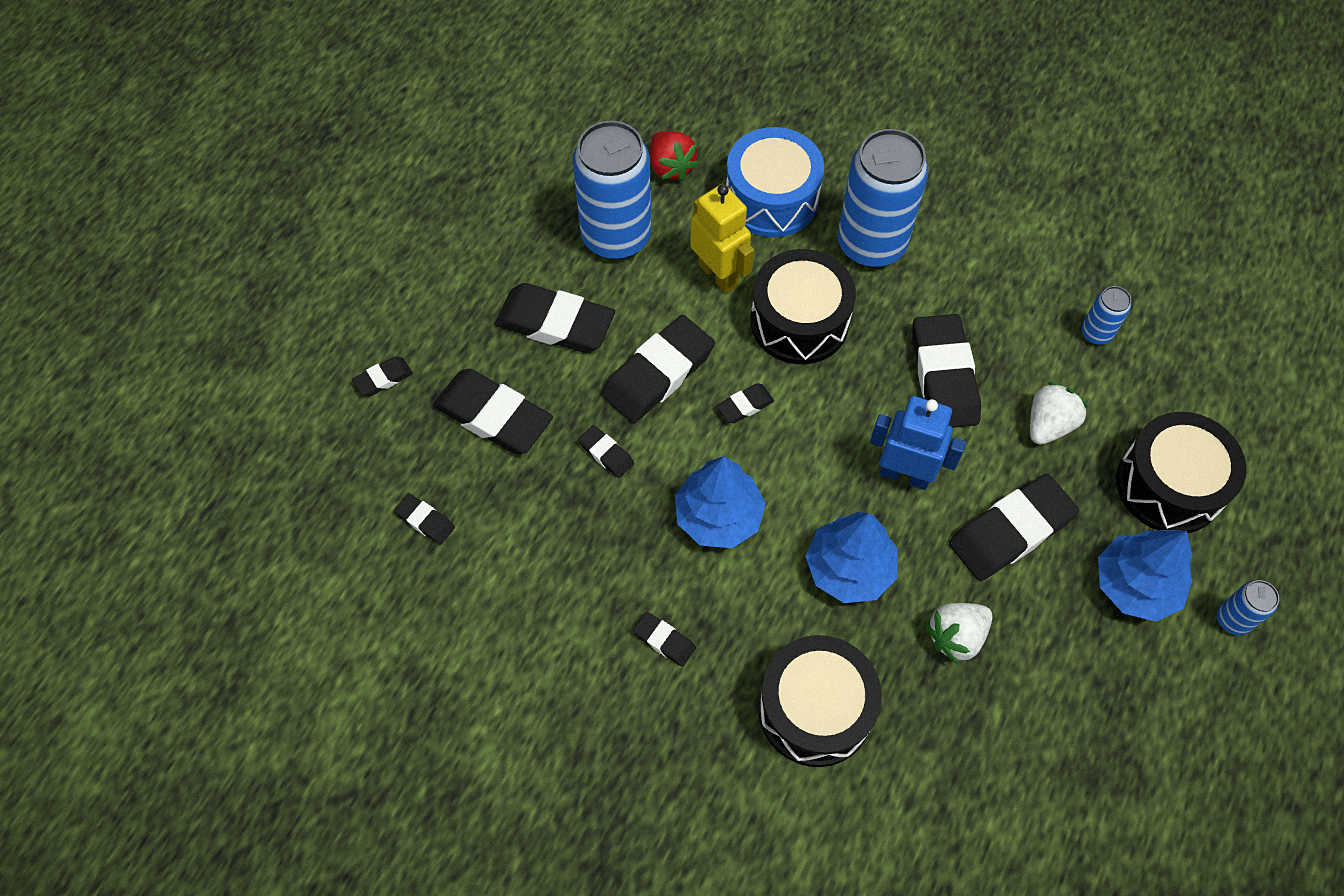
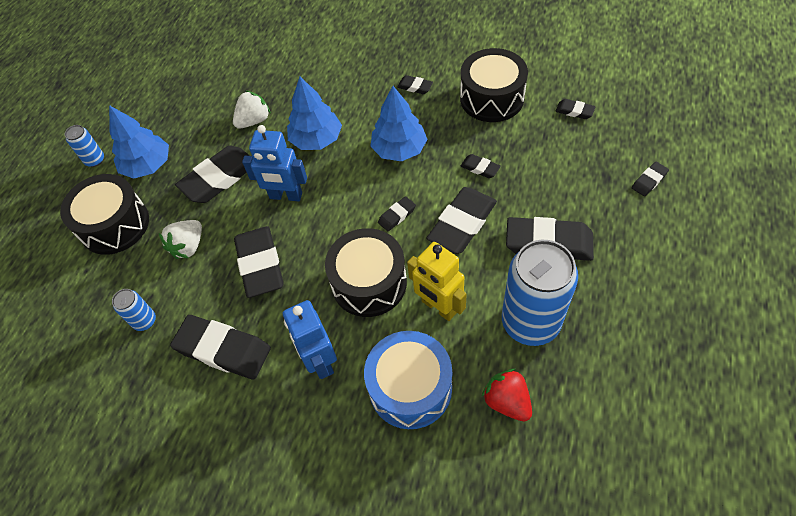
camera: 175 degrees right, 5 degrees down
(493, 416) = (562, 174): black eraser -> black eraser (223, 349)
(815, 709) = (328, 76): black drum -> black drum (492, 98)
(871, 244) = (320, 361): blue can -> blue robot

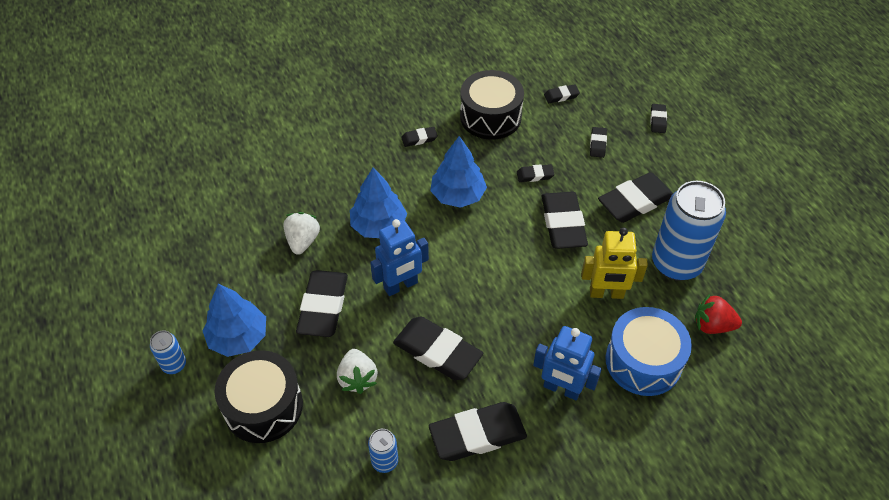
camera: 45 degrees left, 5 degrees down
(369, 283) = (539, 309): black drum -> none
(397, 215) = (508, 247): black eraser -> black eraser (597, 144)

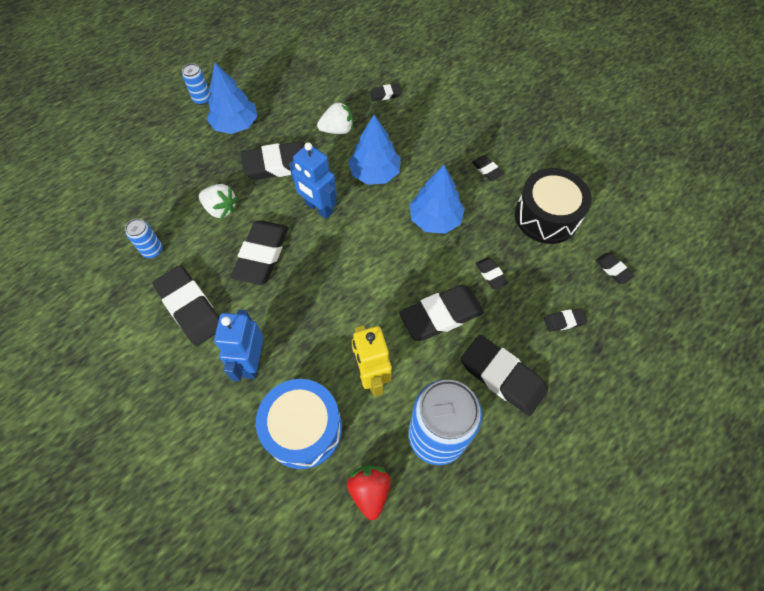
camera: 70 degrees right, 10 degrees up
(263, 406) = (182, 160): black drum -> none
(357, 378) = (221, 209): white strawberry -> white strawberry turned 120 degrees counterclockwise
(658, 120) = (635, 374): black eraser -> black eraser (385, 94)

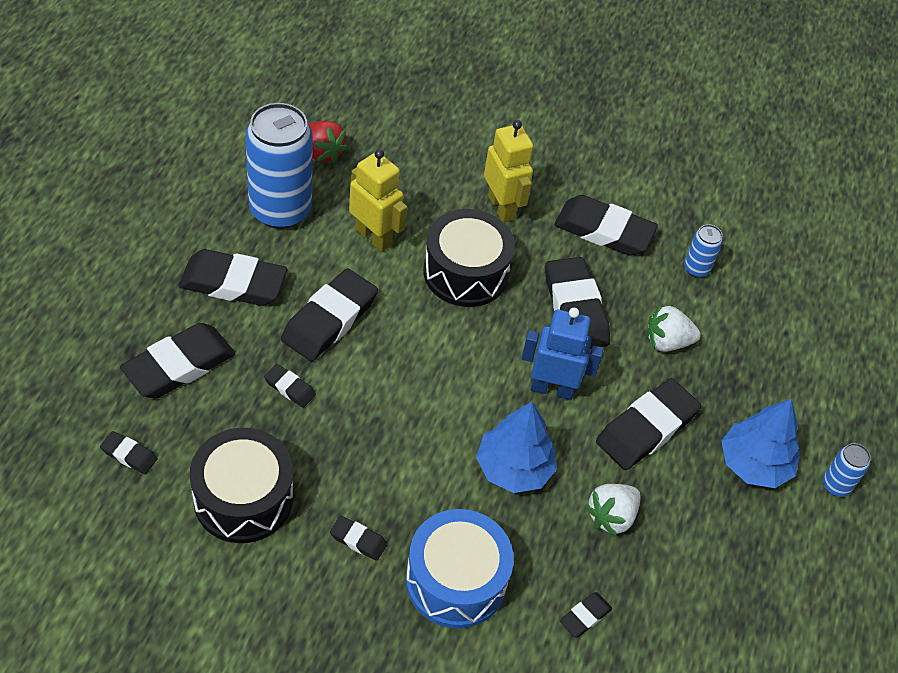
camera: 145 degrees right, 10 degrees down
(252, 362) = (502, 207): blue robot -> yellow robot
(303, 429) = (413, 174): blue drum -> blue drum (456, 580)
(319, 314) = (465, 272): none -> black drum
(435, 219) = (395, 433): blue tree -> none
(564, 321) = (179, 366): black eraser -> black eraser, size x2.10

